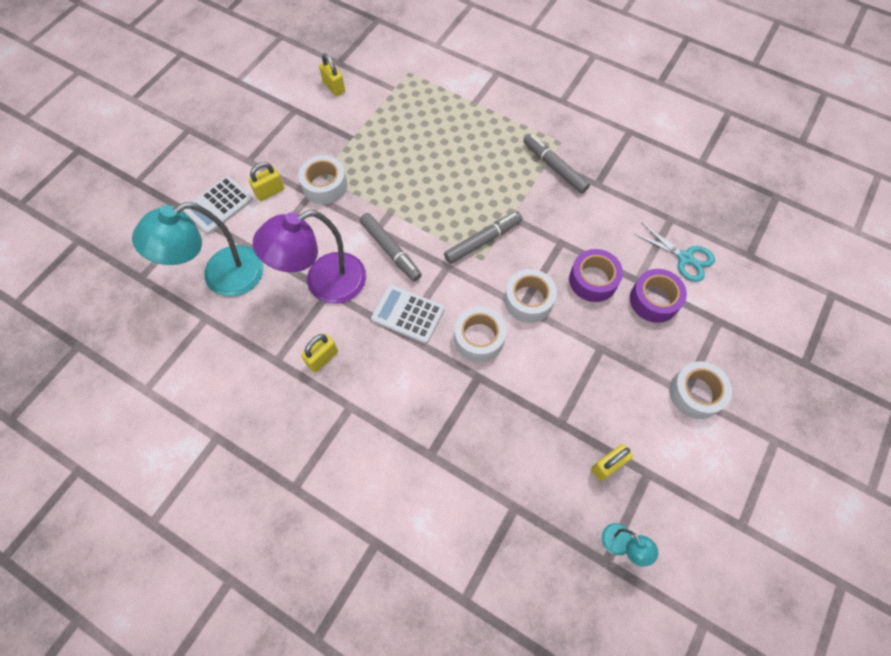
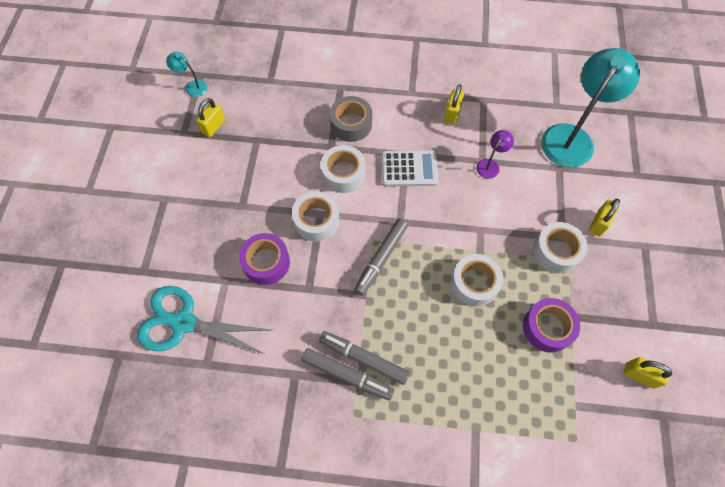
camera: 155 degrees right, 0 degrees up
(218, 205) = (629, 192): white calculator -> none
(324, 283) = (490, 165): purple lamp -> purple lamp, size x0.43
(390, 250) = (456, 215): grey marker -> grey marker (363, 358)
(442, 395) = (351, 124): none -> grey tape
(654, 300) = (205, 266): purple tape -> purple tape (547, 328)
(685, 258) = (184, 323): turquoise scissors -> turquoise scissors, size x1.54
(695, 393) = (156, 201): white tape -> white tape (474, 283)

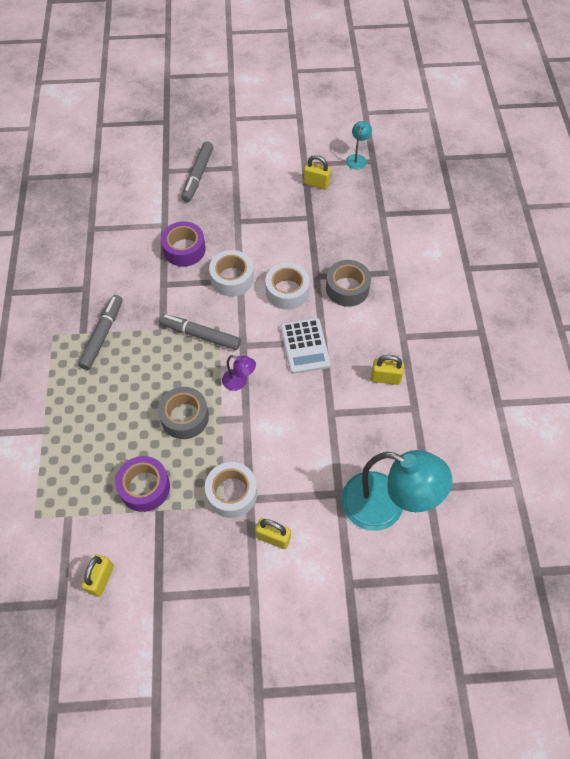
camera: 80 degrees right, 5 degrees down
(184, 323) = (124, 207): turquoise scissors -> none
(347, 375) = (87, 325): grey marker -> grey marker (198, 175)
(474, 283) = (184, 417): white tape -> grey tape
(490, 165) = (326, 421): purple lamp -> purple lamp (239, 382)

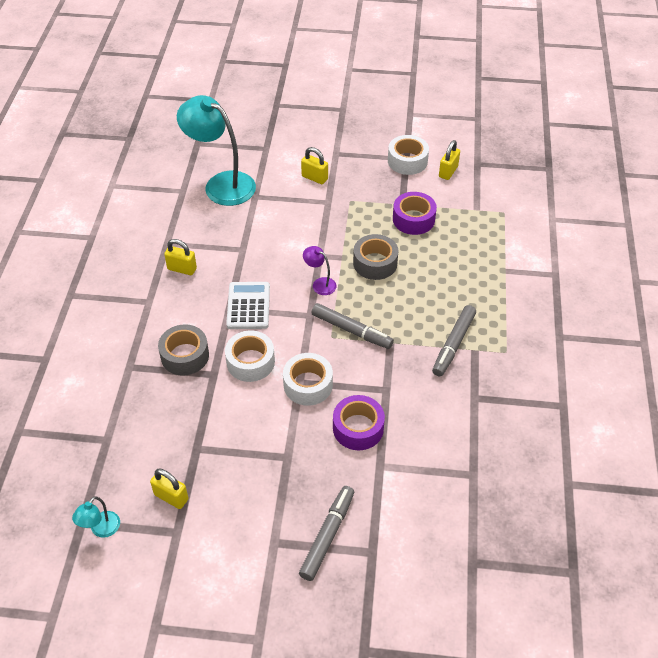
camera: 170 degrees left, 10 degrees down
(232, 493) = (342, 207): white tape -> white tape (407, 161)

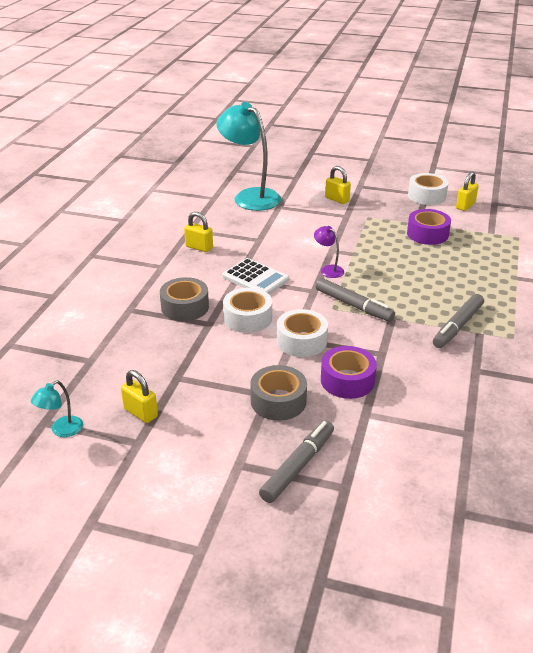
camera: 10 degrees right, 15 degrees down
(248, 306) = (255, 278): white calculator -> white calculator turned 120 degrees clockwise
(375, 263) = (385, 260): grey tape -> grey tape (278, 401)

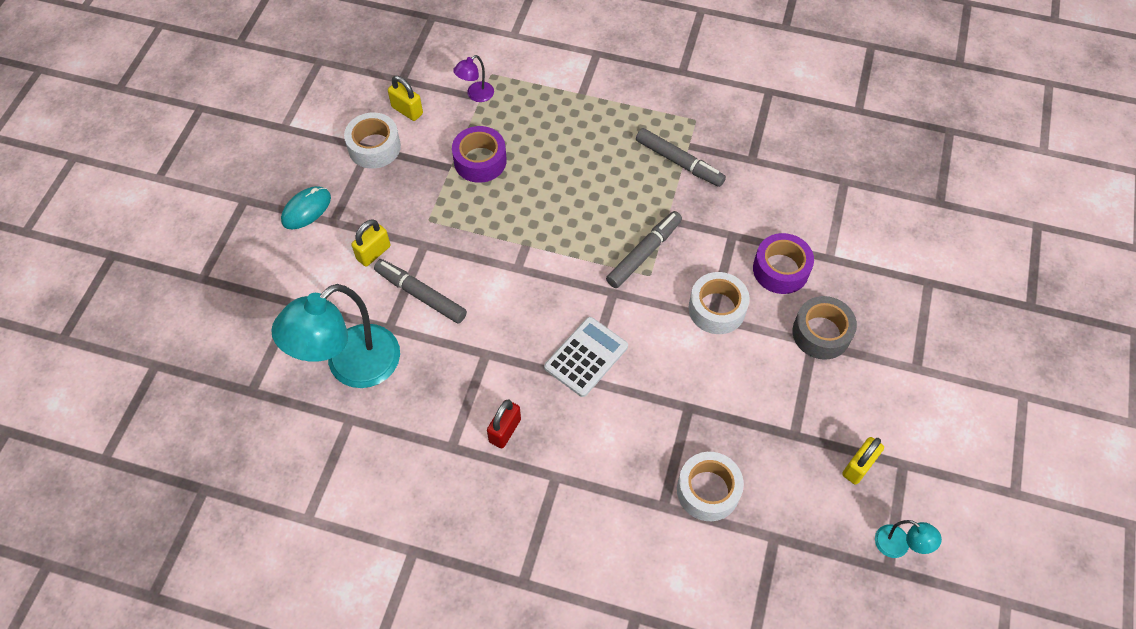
camera: 90 degrees left, 25 degrees up
(185, 307) = (655, 437): grey tape -> none
(199, 247) = (505, 430): yellow padlock -> red padlock
(248, 318) = (675, 364): white tape -> white tape (708, 490)
(298, 466) = (910, 318): grey marker -> grey marker (421, 295)
(328, 269) = (565, 274): purple lamp -> purple lamp (476, 95)
(368, 177) = (306, 209): none -> turquoise mouse

